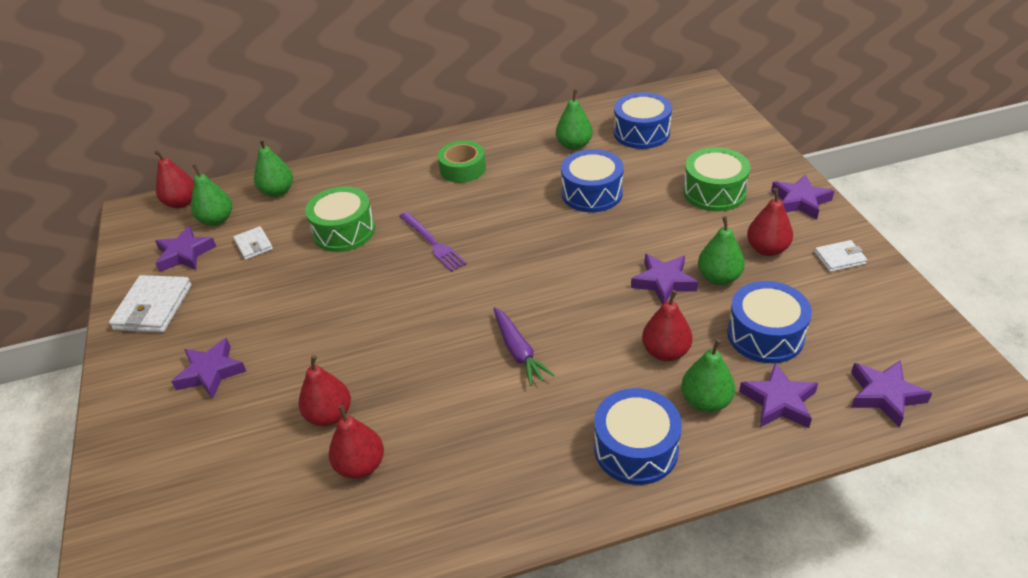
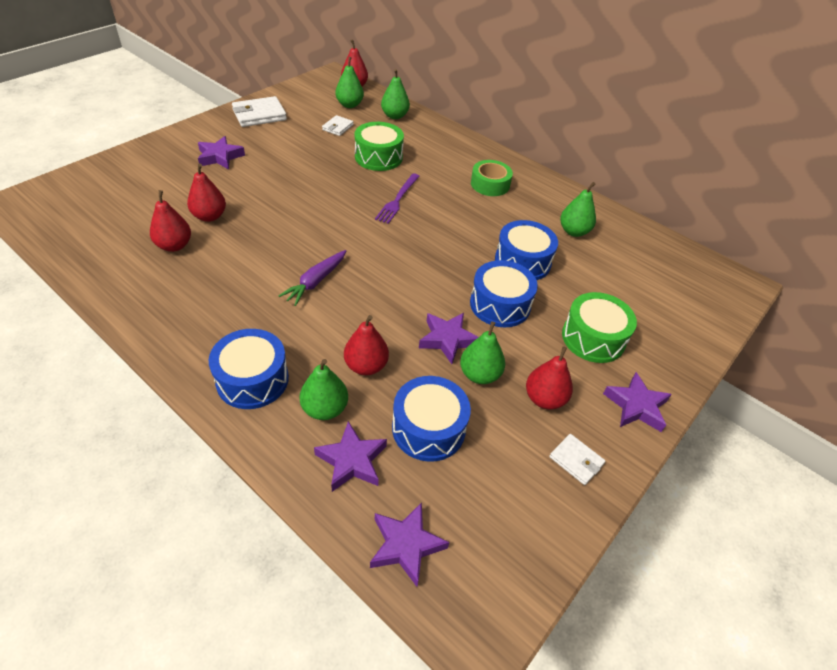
camera: 50 degrees right, 5 degrees up
(185, 254) = (311, 106): purple star -> none
(641, 133) = (631, 265): blue drum -> blue drum (500, 304)

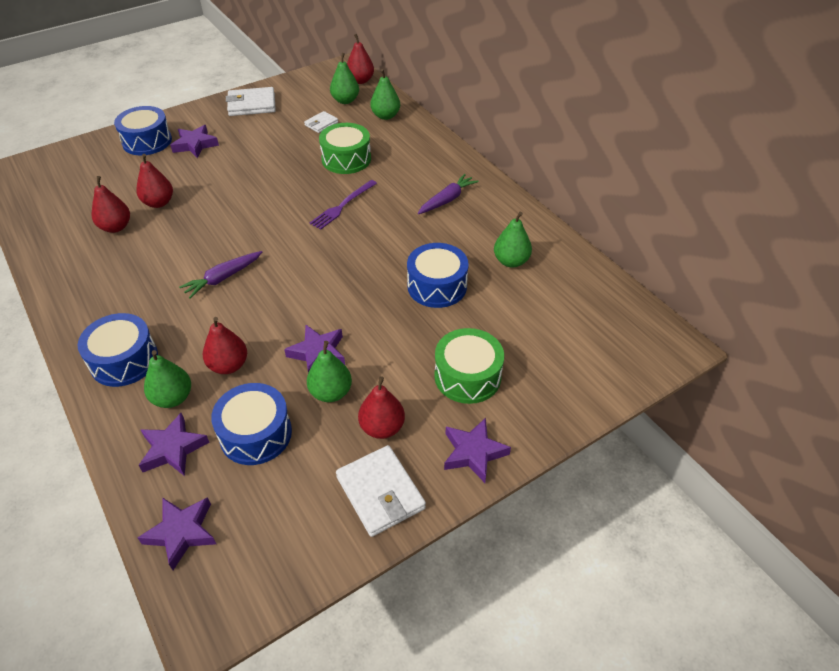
camera: 20 degrees right, 0 degrees up
(490, 184) = (447, 200): green tape -> purple carrot
(500, 304) = (389, 327): blue drum -> blue drum (147, 141)
(576, 460) = (380, 493): white wallet -> white wallet, size x1.76

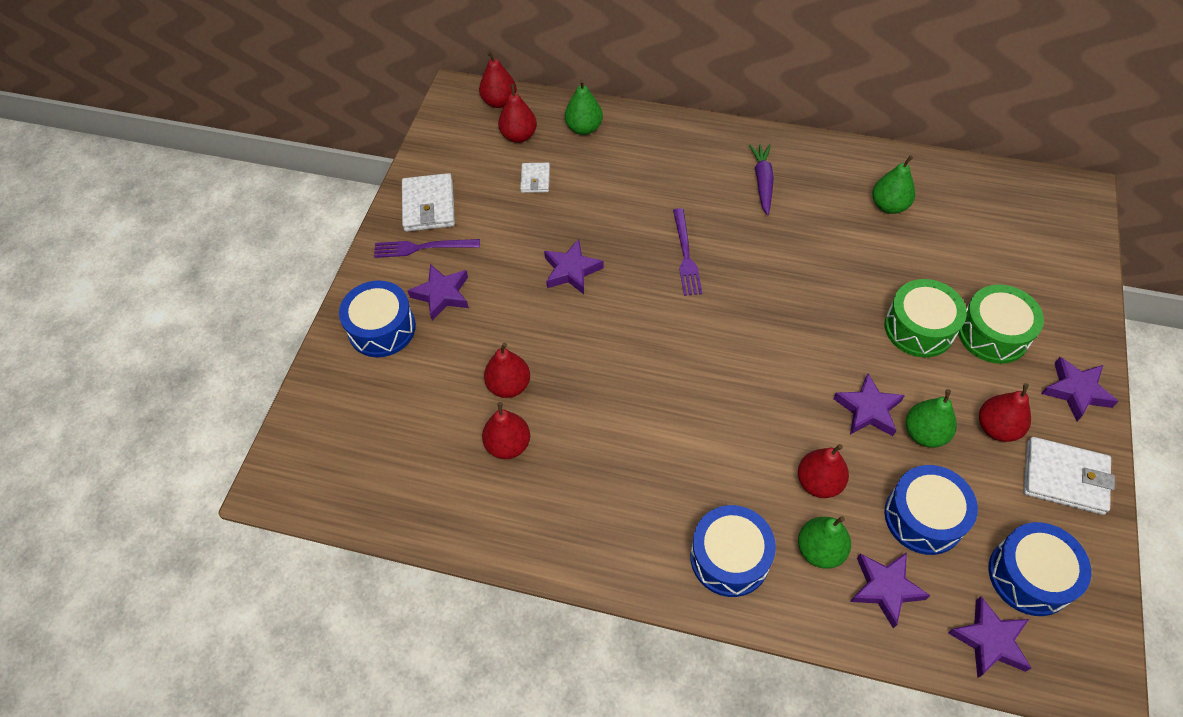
camera: 40 degrees left, 10 degrees up
(219, 120) = (422, 247): none -> purple fork
(223, 278) = (691, 410): purple carrot -> none
(252, 105) = (429, 206): white wallet -> white wallet turned 45 degrees counterclockwise
(271, 174) = (571, 271): none -> purple star
(345, 100) = (519, 136): green pear -> red pear
(346, 159) = (617, 202): green drum -> green drum (919, 328)
(437, 286) = (868, 273): blue drum -> blue drum (1030, 576)

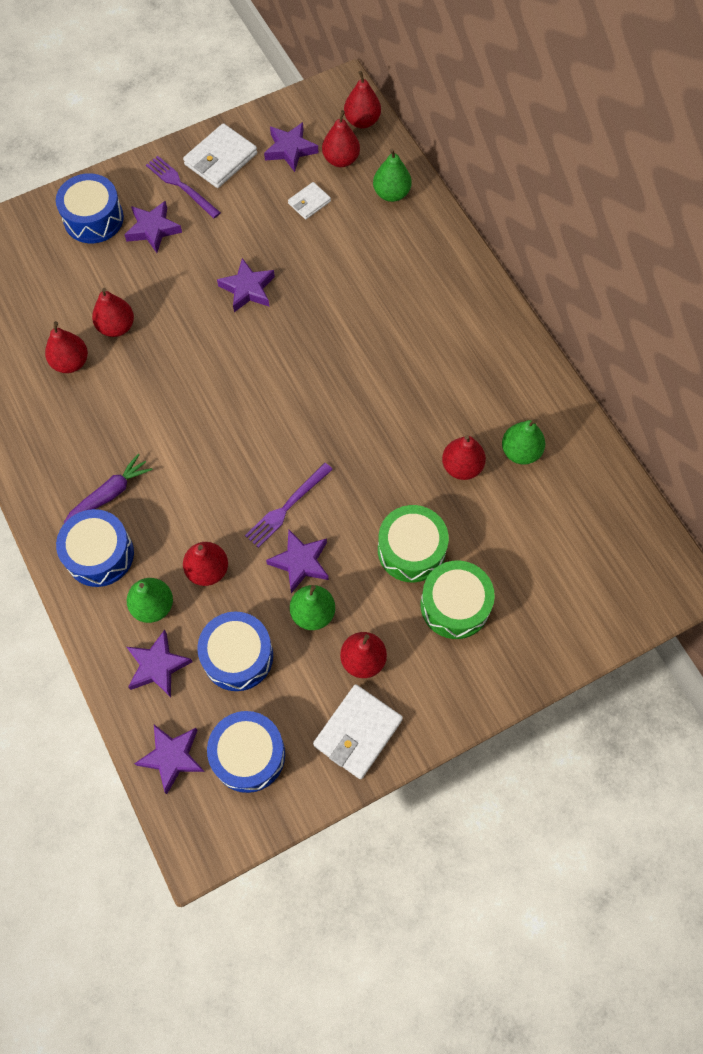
camera: 45 degrees right, 10 degrees up
(686, 255) = (332, 349): purple fork -> purple fork (287, 507)
(762, 182) = (457, 348): purple carrot -> purple carrot (110, 493)
(870, 248) = (462, 466): none -> red pear
(1064, 478) = (358, 732): white wallet -> white wallet turned 60 degrees clockwise
(1076, 391) = (451, 696): purple star -> purple star (290, 149)

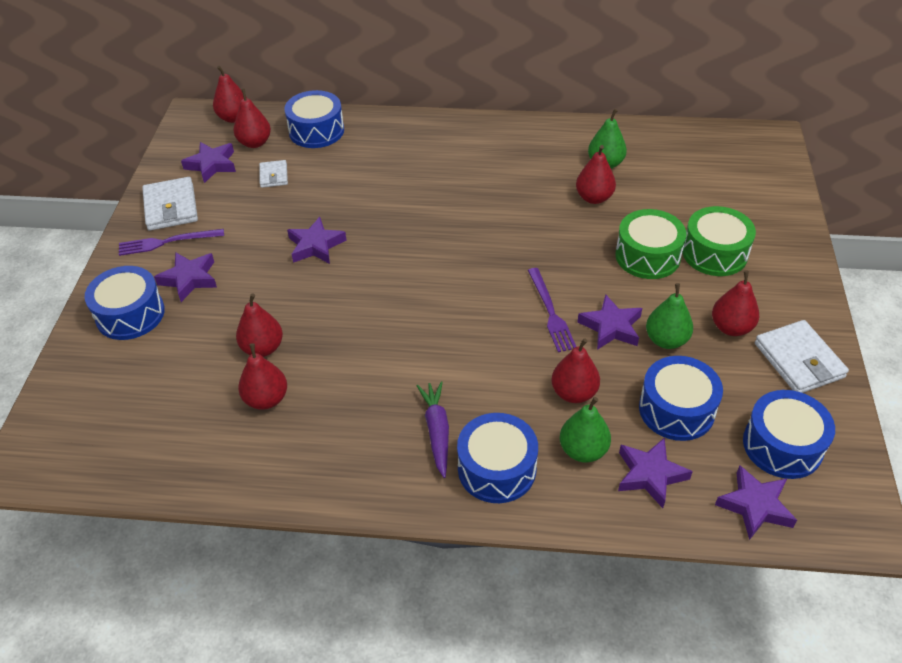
camera: 55 degrees left, 20 degrees down
(391, 193) = (316, 131): green pear -> blue drum

